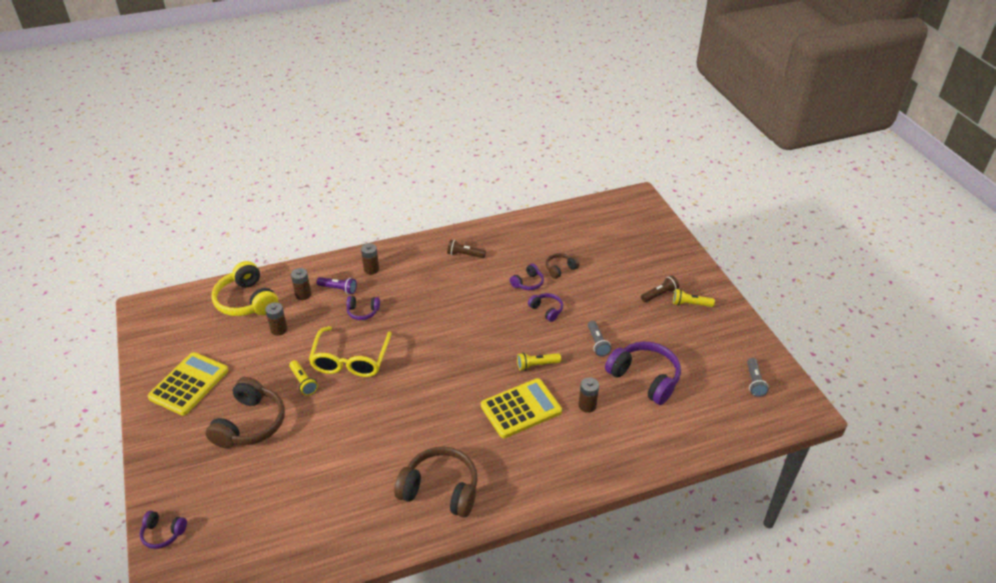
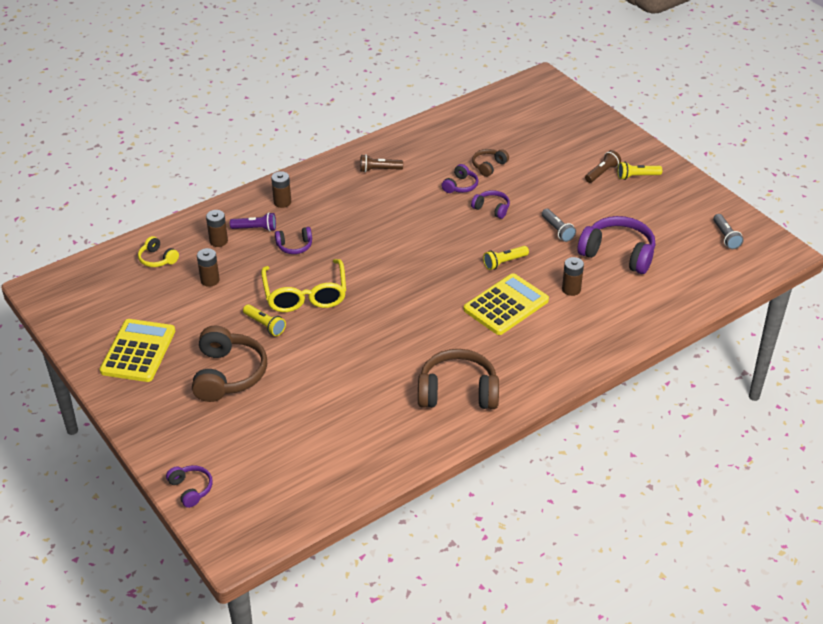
camera: 15 degrees left, 0 degrees up
(163, 533) = (191, 489): purple headphones -> purple headphones turned 120 degrees counterclockwise
(247, 301) = (157, 259): yellow headphones -> yellow headphones, size x0.51

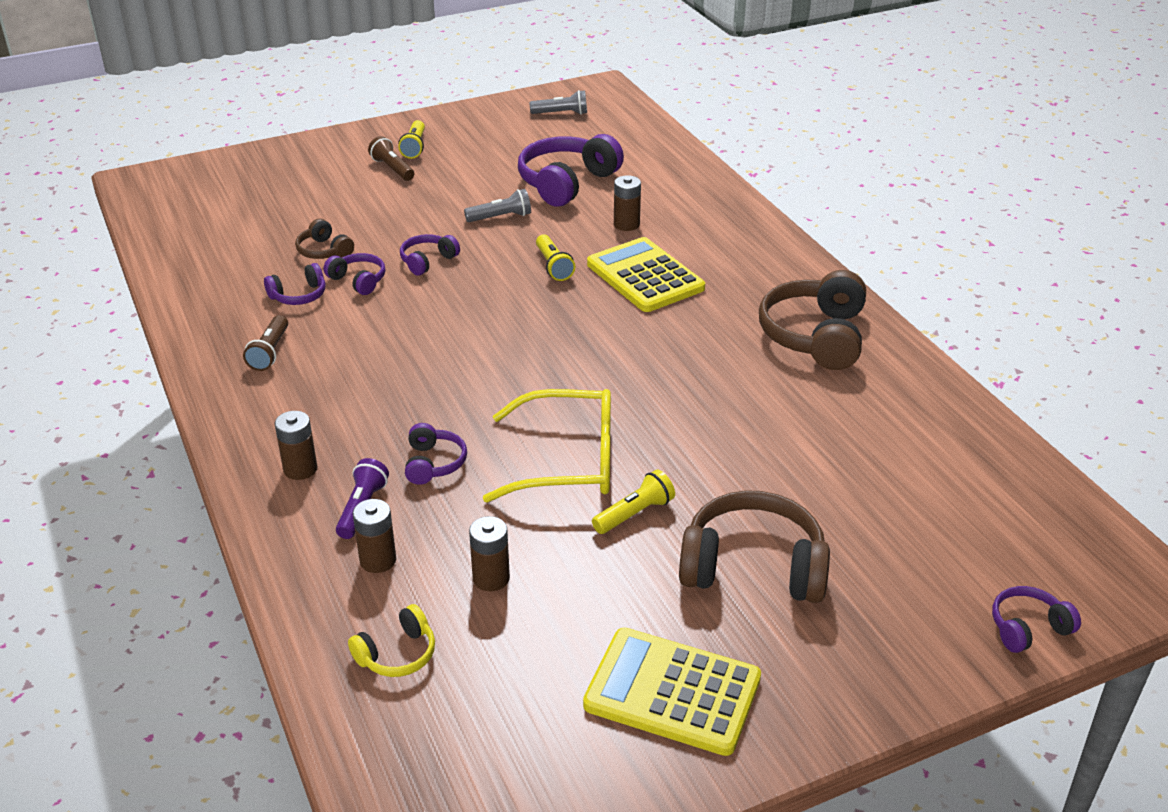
camera: 80 degrees left, 5 degrees down
(437, 167) = (299, 295): none -> purple headphones

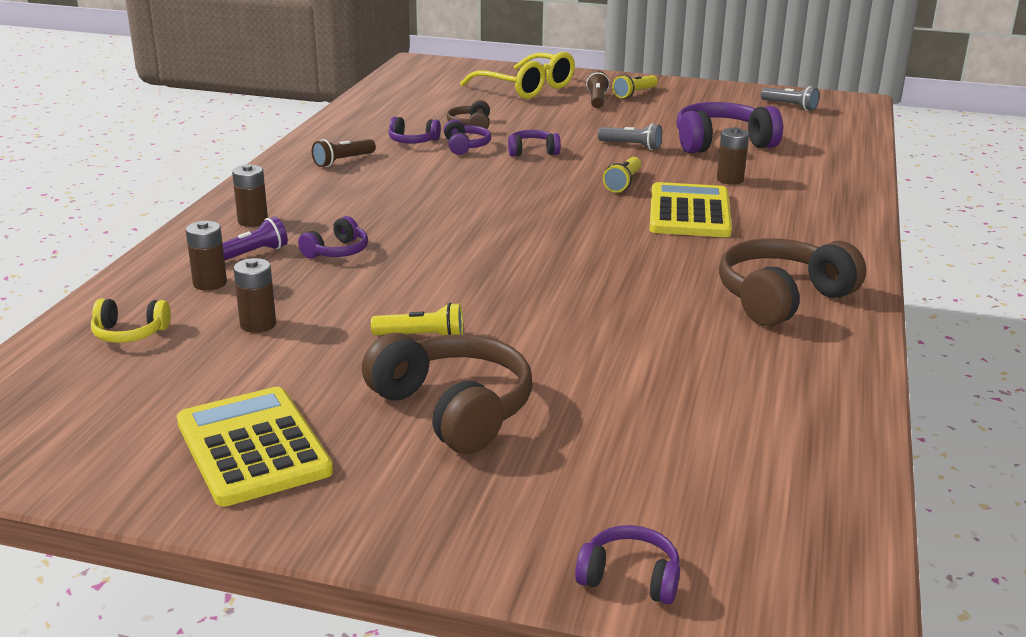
camera: 40 degrees right, 10 degrees down
(568, 461) = (430, 288): yellow glasses -> yellow glasses (526, 88)

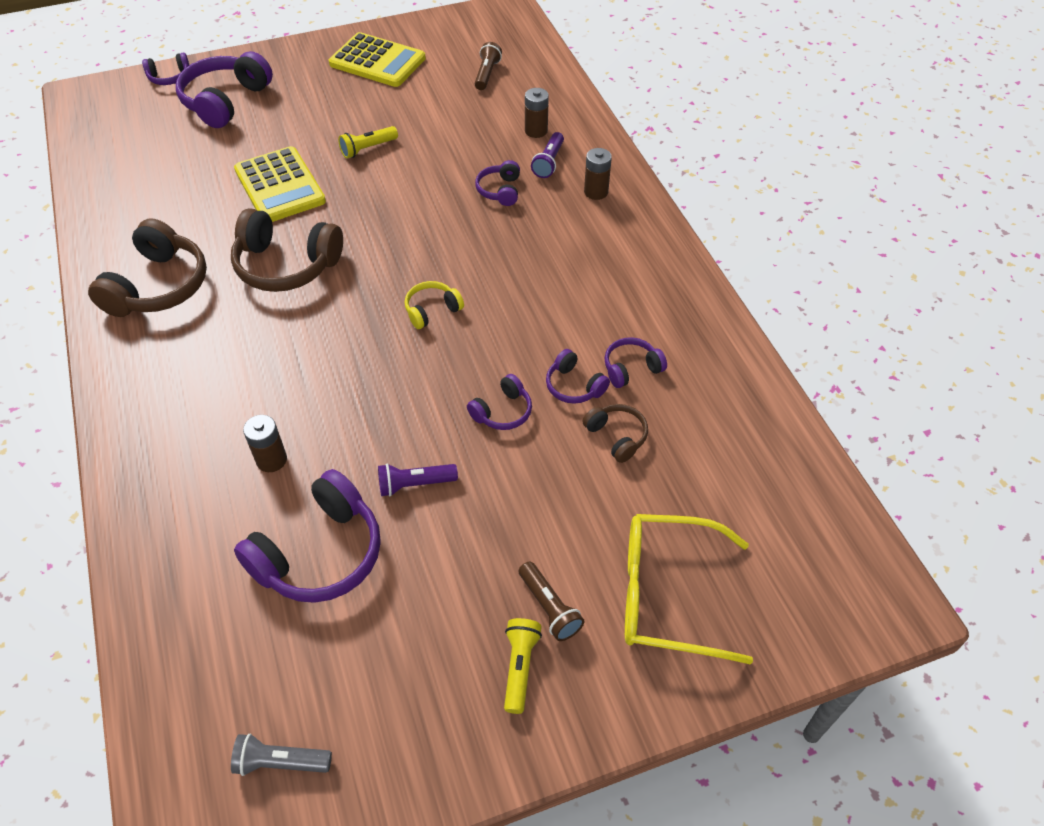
camera: 145 degrees right, 25 degrees up
(130, 333) = (522, 84): yellow headphones -> yellow headphones (432, 310)
(258, 324) = (466, 117): brown battery -> none
(343, 161) = (643, 299): brown flashlight -> brown flashlight (487, 74)
(453, 410) = (306, 114): brown headphones -> brown headphones (286, 265)
(558, 482) = (226, 101): none -> purple headphones
(623, 183) = (370, 394): yellow flashlight -> none
(631, 146) = (415, 484): grey flashlight -> purple flashlight
(689, 212) = (281, 372): yellow calculator -> yellow calculator (280, 186)

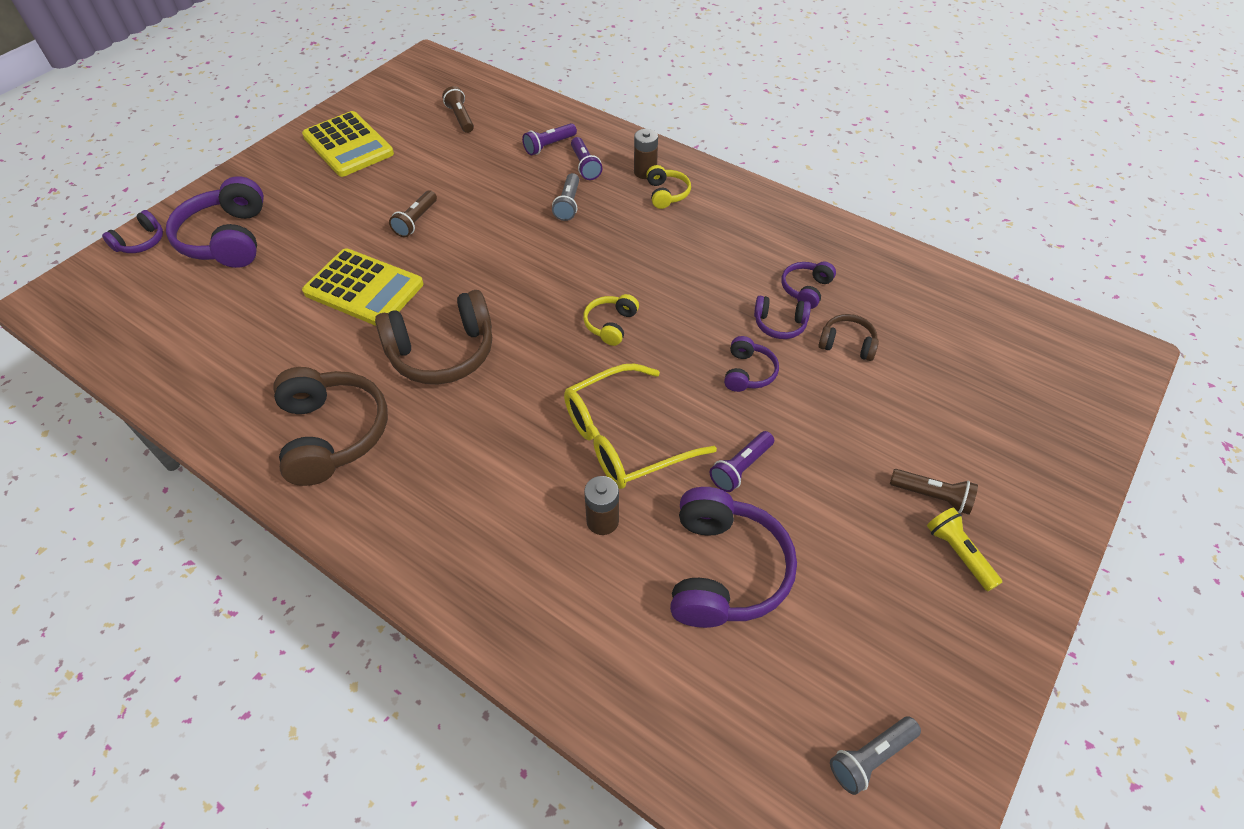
camera: 35 degrees left, 0 degrees up
(367, 149) = (416, 221): yellow flashlight -> brown flashlight
(377, 61) = (348, 145): yellow calculator -> yellow calculator turned 60 degrees clockwise
(500, 190) = (568, 204): purple headphones -> grey flashlight
(536, 131) = (549, 146): brown battery -> purple flashlight
(594, 220) = (666, 194): none -> yellow headphones
(668, 594) = (995, 435): yellow glasses -> yellow glasses (624, 438)

